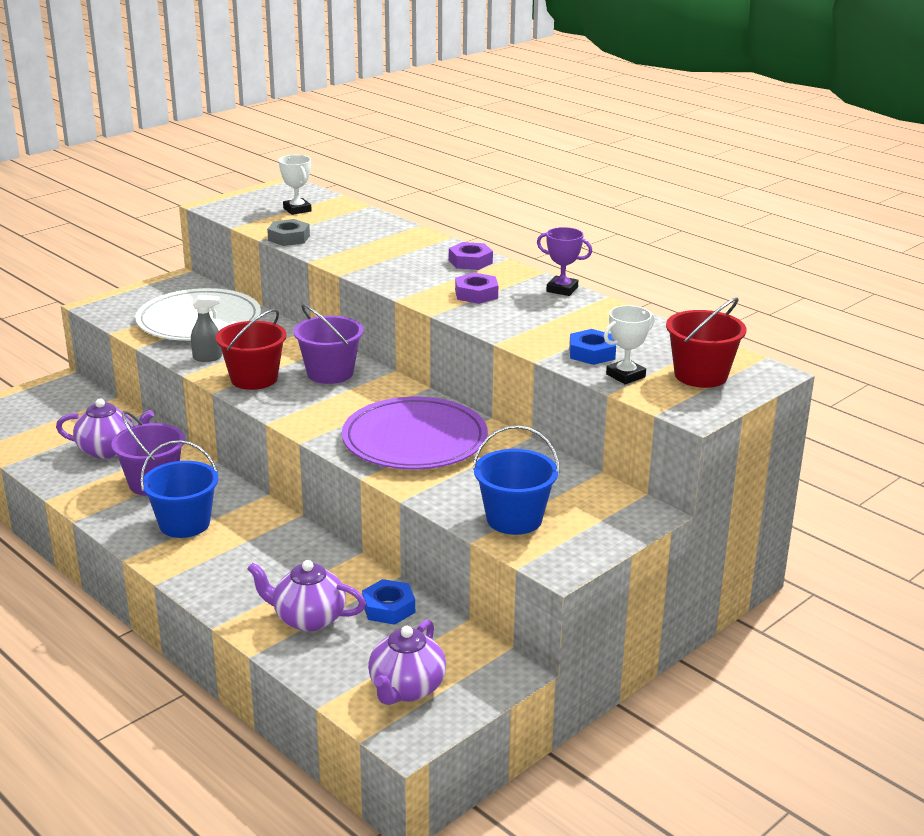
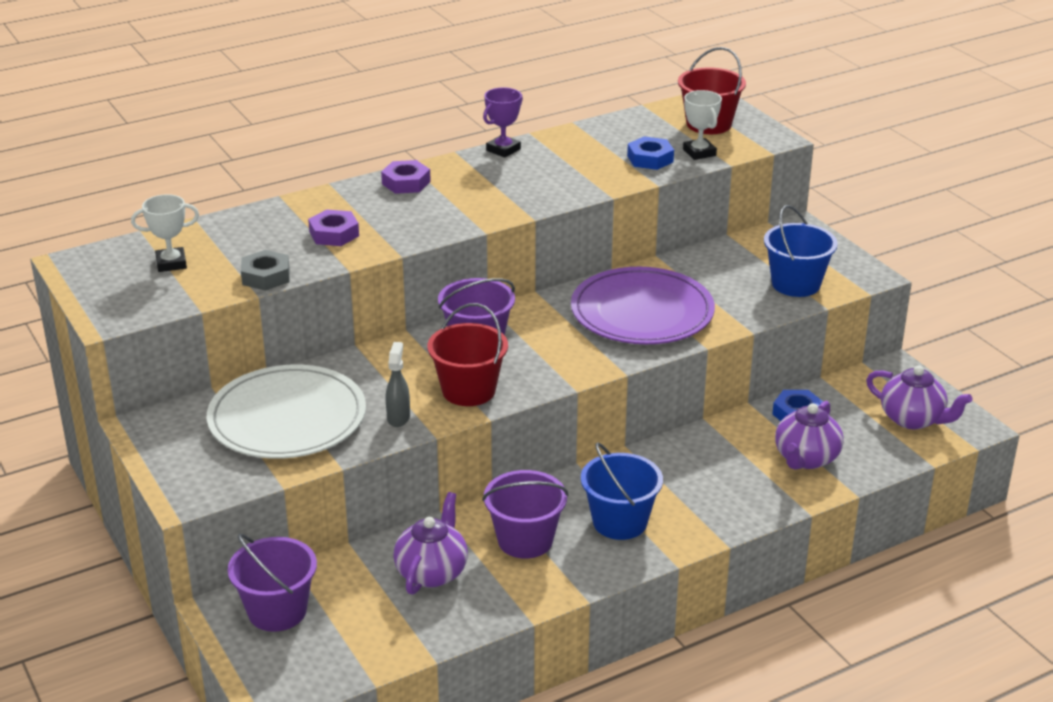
camera: 75 degrees left, 5 degrees up
(60, 401) = (277, 611): none -> purple bucket
(476, 294) = (492, 191): purple nut -> purple nut (334, 234)

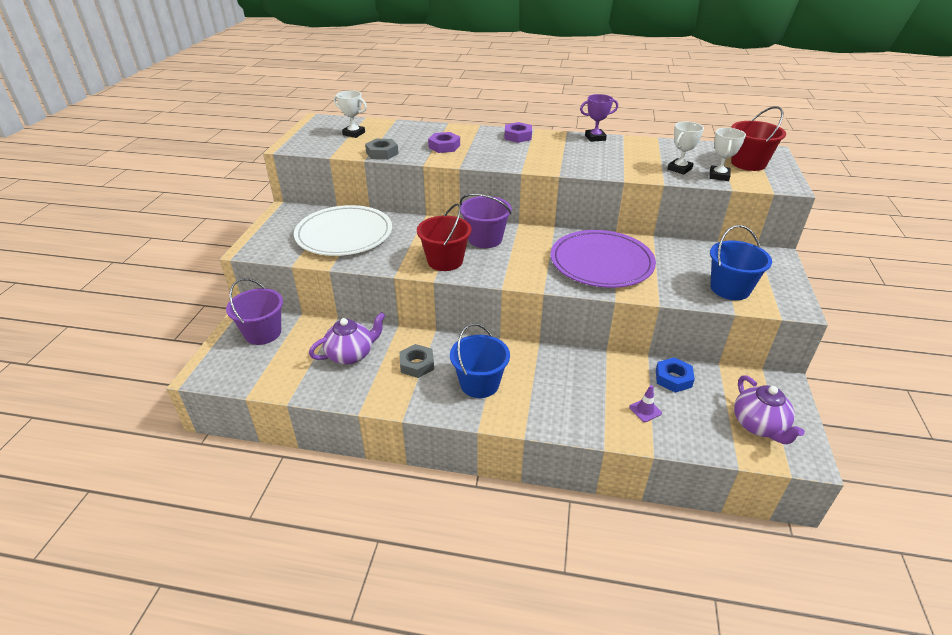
camera: 40 degrees right, 5 degrees up
(398, 418) = (391, 258): grey spray bottle -> none
(525, 540) = (417, 364): purple bucket -> grey nut
(650, 159) = (679, 169): blue nut -> white trophy
(806, 459) = (645, 410): purple teapot -> purple traffic cone

